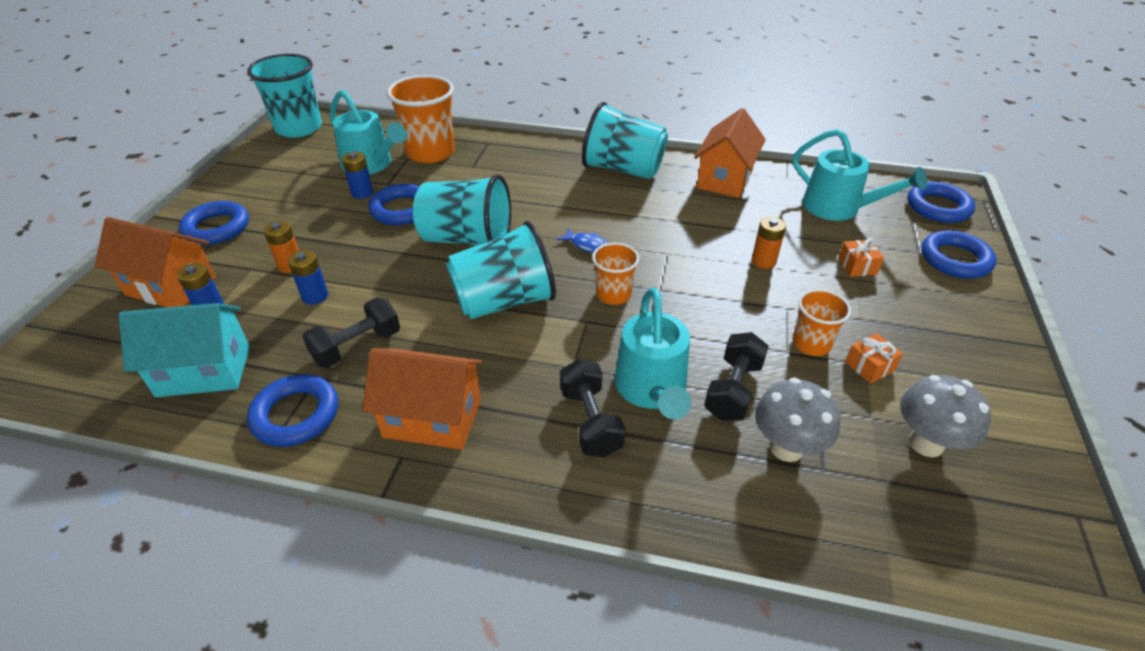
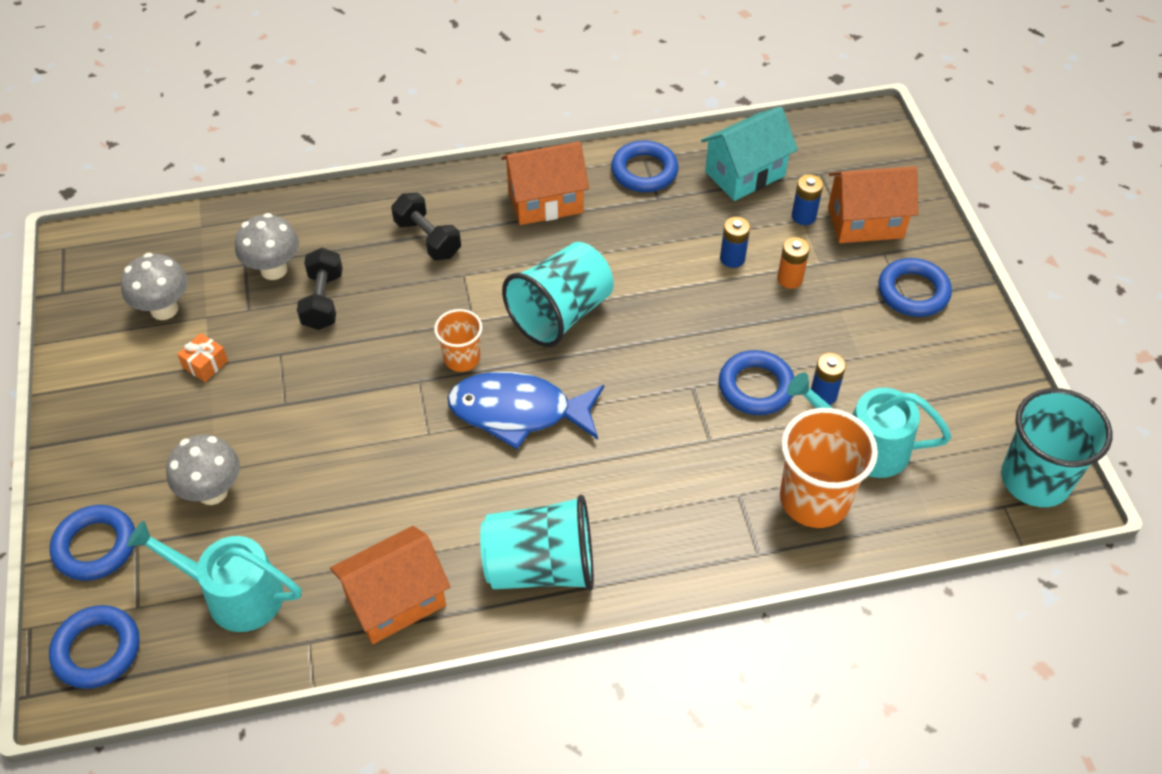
camera: 155 degrees right, 10 degrees up
(357, 346) = (650, 230): black dumbbell -> none
(467, 239) = (650, 372): turquoise cup -> none
(588, 245) = (518, 412): blue fish -> blue fish, size x2.41
(652, 390) = (389, 278): turquoise watering can -> none
(725, 179) = (395, 600): orange house -> orange house turned 60 degrees clockwise
(763, 261) = (319, 460): orange battery -> none
(811, 344) = (259, 369): orange cup -> none
(857, 266) = (212, 492): orange gift -> grey mushroom

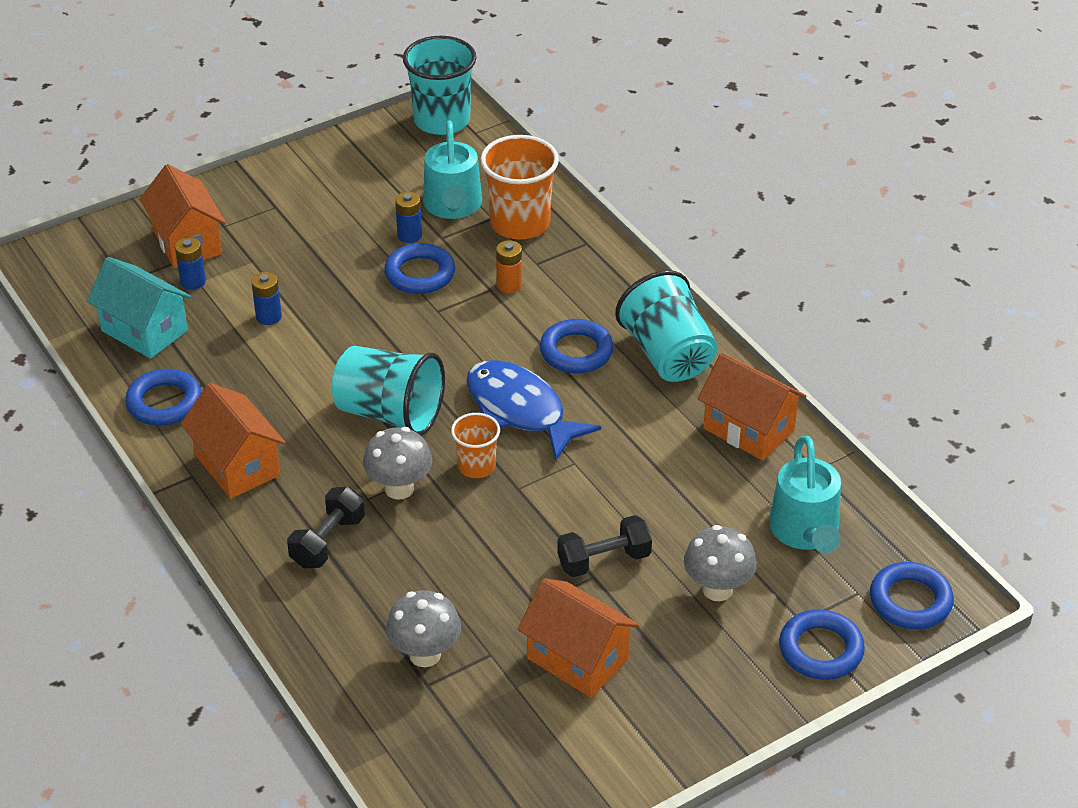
camera: 110 degrees left, 10 degrees down
(164, 309) = (522, 728): grey mushroom -> grey mushroom (399, 488)
(205, 364) = (577, 659): orange gift -> orange house
(323, 301) = (451, 596): black dumbbell -> black dumbbell (604, 560)
(518, 412) = (520, 410): blue fish -> blue fish turned 150 degrees clockwise
(790, 279) = (281, 276): orange battery -> orange battery (509, 285)
(913, 292) = (267, 203): blue ring -> blue ring (576, 351)

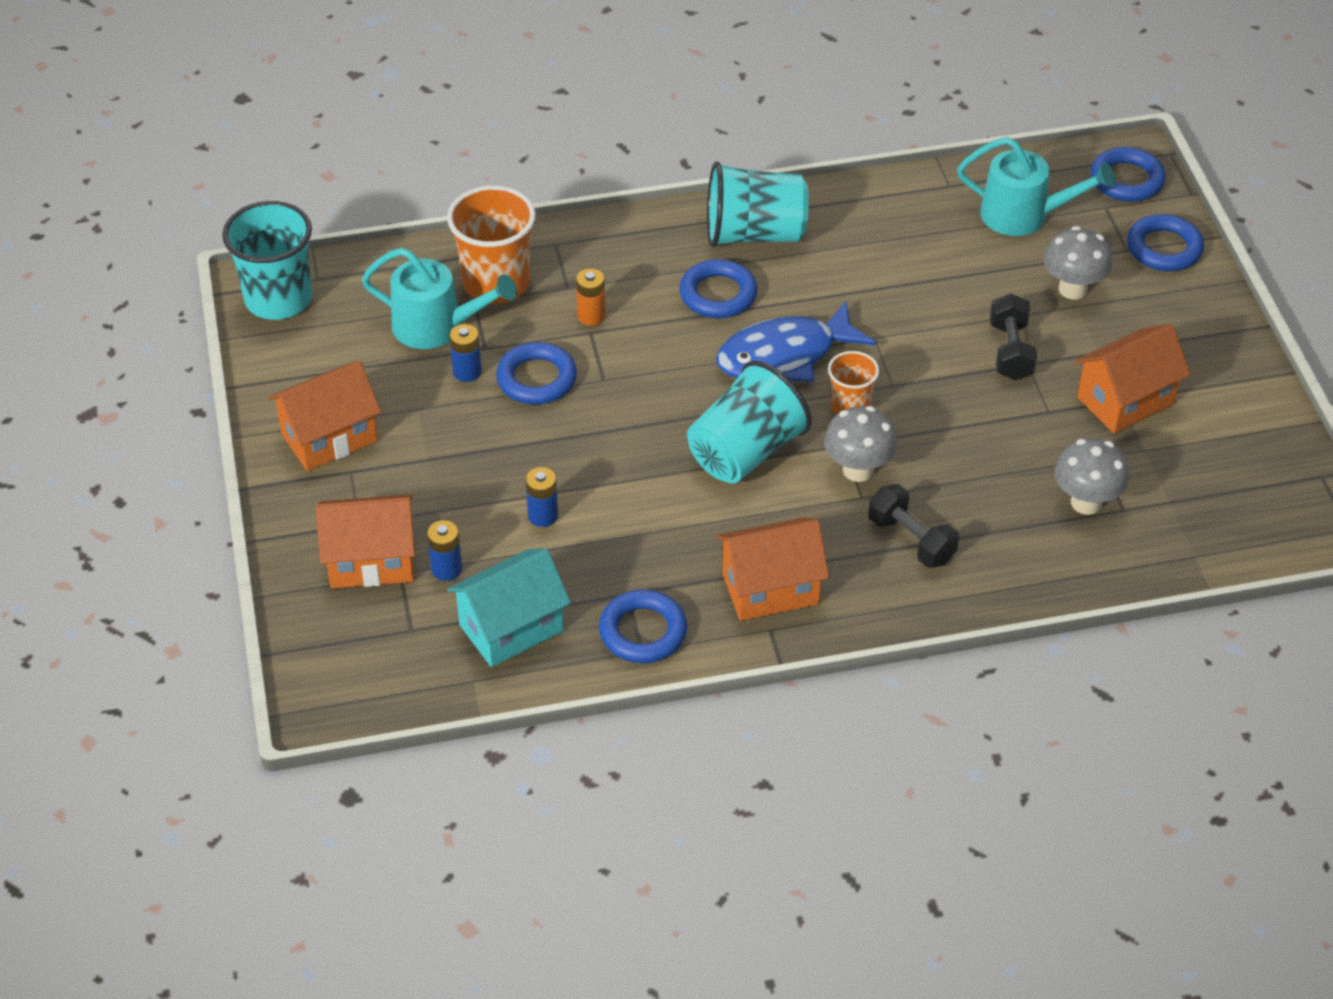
camera: 70 degrees left, 5 degrees up
(748, 429) = (880, 211): orange house -> orange house (329, 437)

